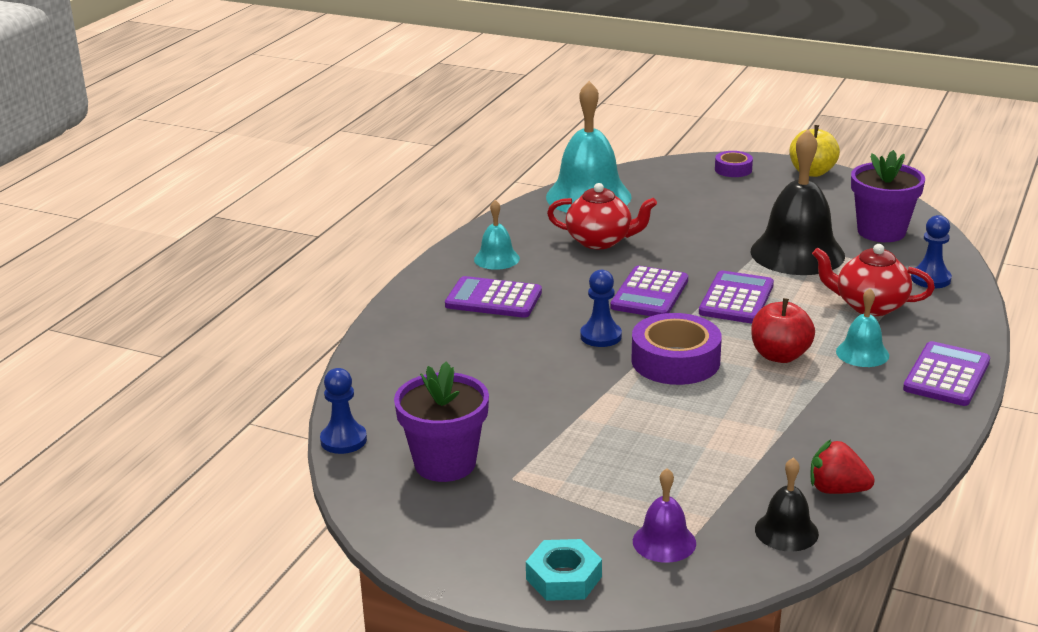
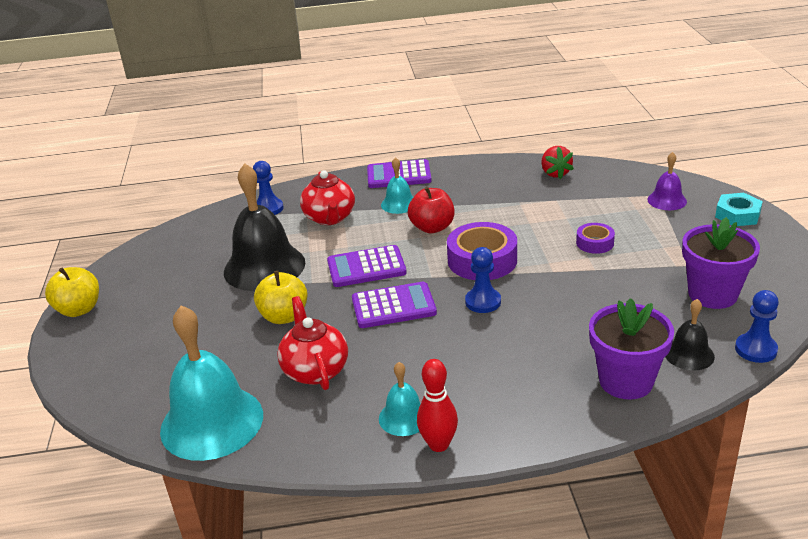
camera: 120 degrees left, 5 degrees up
(450, 262) = (438, 444): none -> red bowling pin
(493, 299) = (481, 381): purple calculator -> none
(696, 245) = (284, 316): none -> yellow apple
(733, 169) = (90, 355): purple tape -> purple tape (595, 243)
(786, 531) = (609, 175): black bell -> black bell (689, 354)
(881, 232) = (197, 245): purple flower pot -> purple flower pot (626, 381)

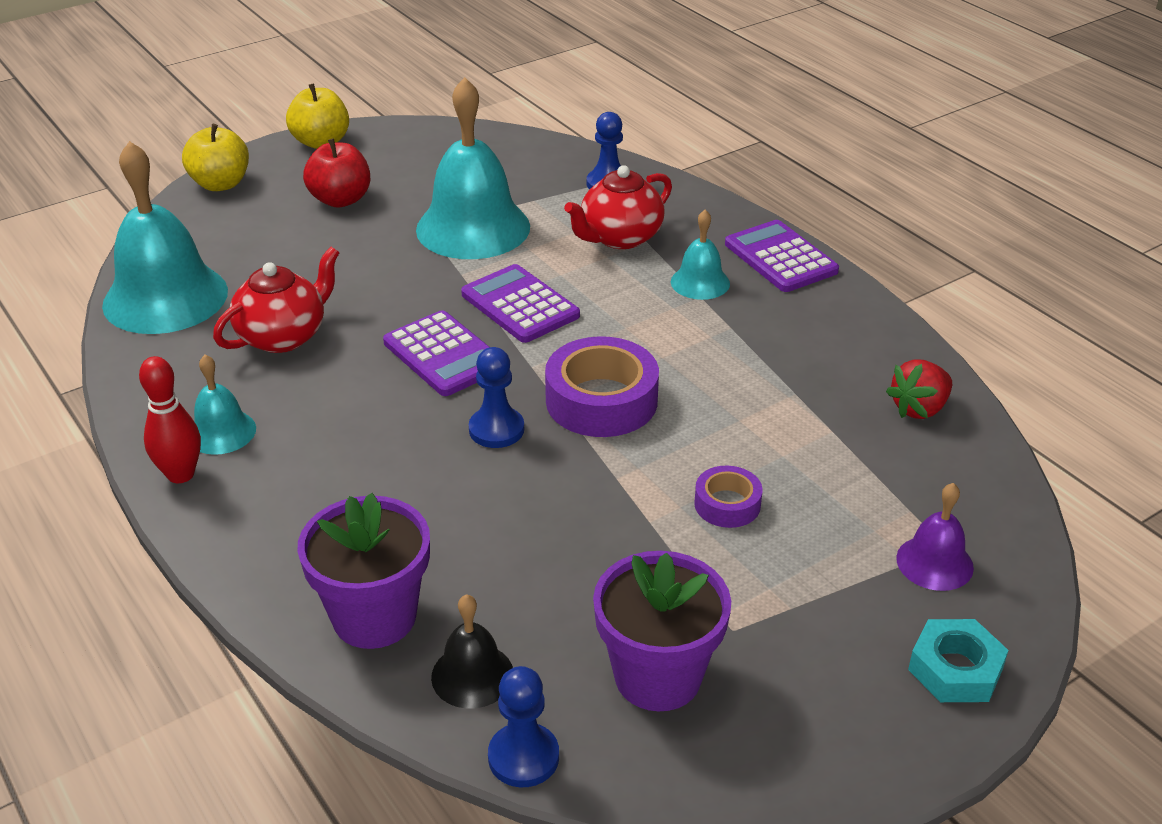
camera: 60 degrees right, 5 degrees up
(264, 267) = (473, 228): black bell -> turquoise bell
(284, 316) = (377, 278): yellow apple -> yellow apple (220, 184)
(432, 227) = (657, 330): red apple -> red apple (340, 200)

